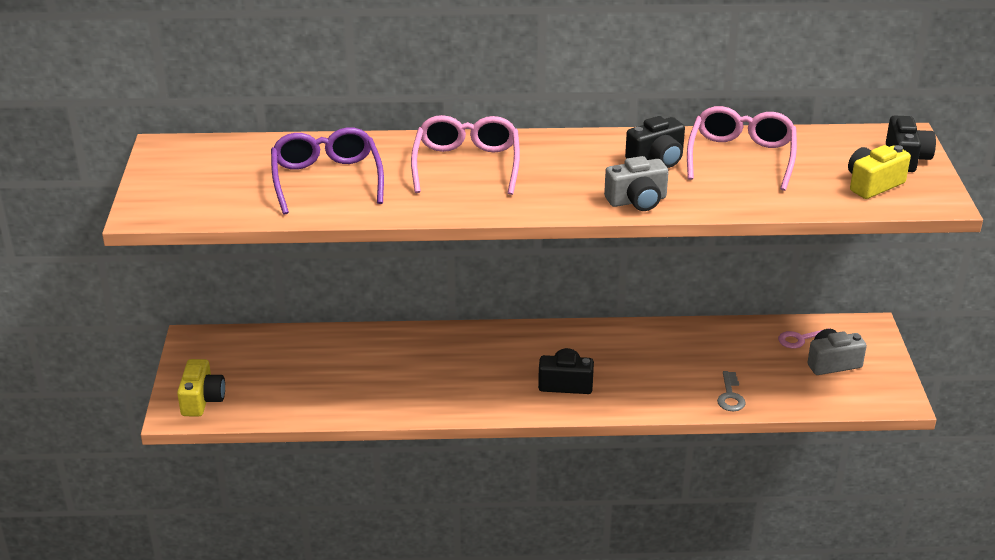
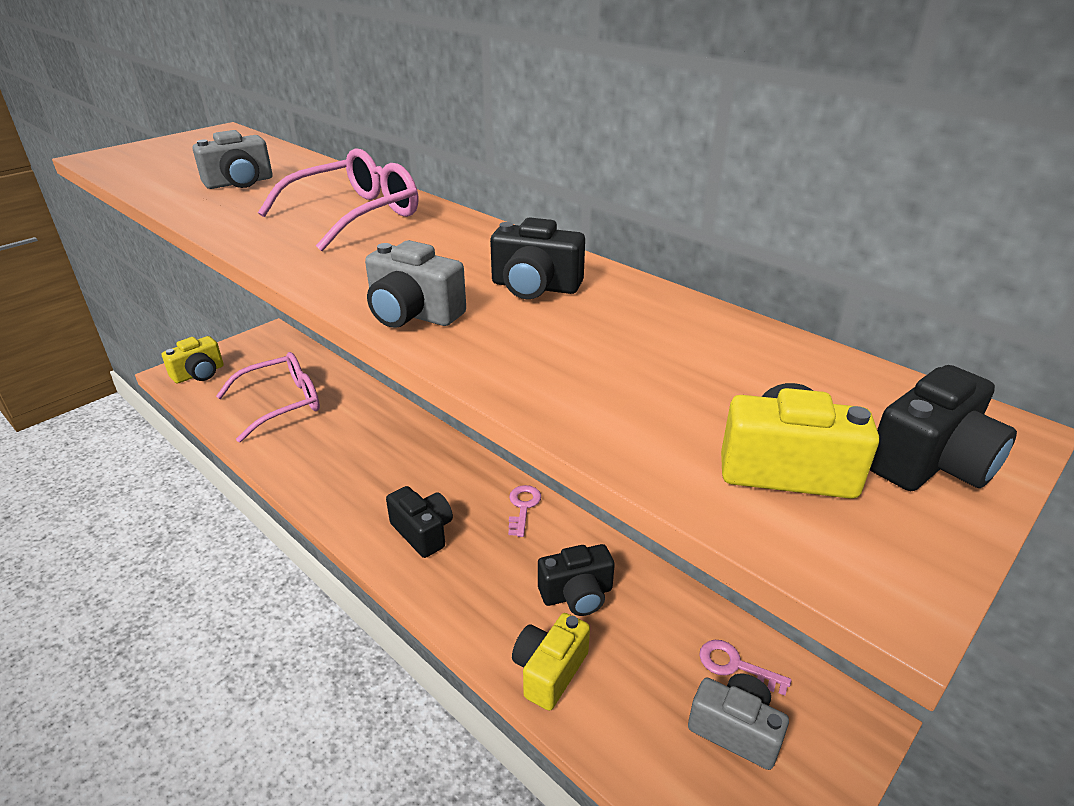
camera: 45 degrees right, 0 degrees up
(326, 180) = (239, 183): purple glasses -> grey camera
(597, 336) = (523, 507): none -> pink key
(692, 358) = (577, 594): none -> black camera
(730, 396) = (549, 671): grey key -> yellow camera
(741, 157) = (642, 331): pink glasses -> pink glasses (281, 403)

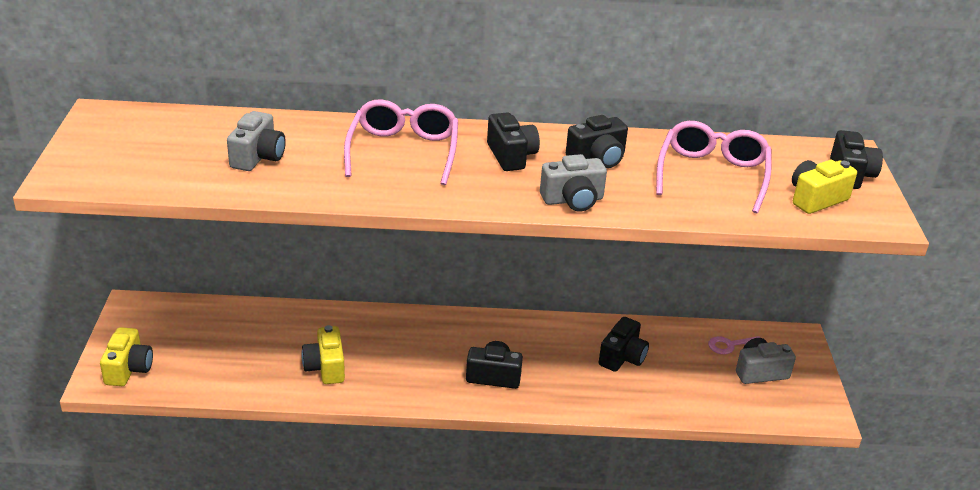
camera: 45 degrees left, 0 degrees up
(281, 403) = (251, 353): pink glasses -> pink glasses (712, 175)
(444, 251) = (511, 156): none -> black camera
(523, 507) = (530, 328): pink key -> none
(549, 671) = (656, 400): yellow camera -> yellow camera (325, 367)

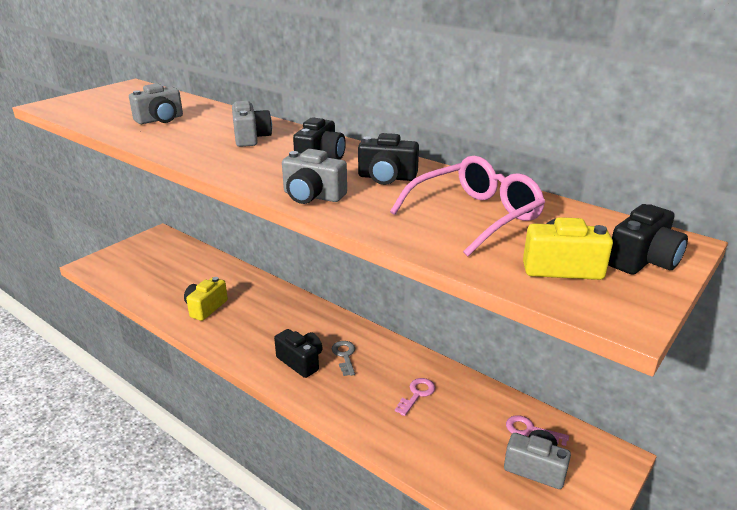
camera: 40 degrees right, 5 degrees down
(128, 369) = (110, 264): yellow camera -> none
(403, 151) = (251, 138): pink glasses -> grey camera
(525, 352) = (344, 356): none -> grey key
(622, 357) = (417, 394): black camera -> pink key

